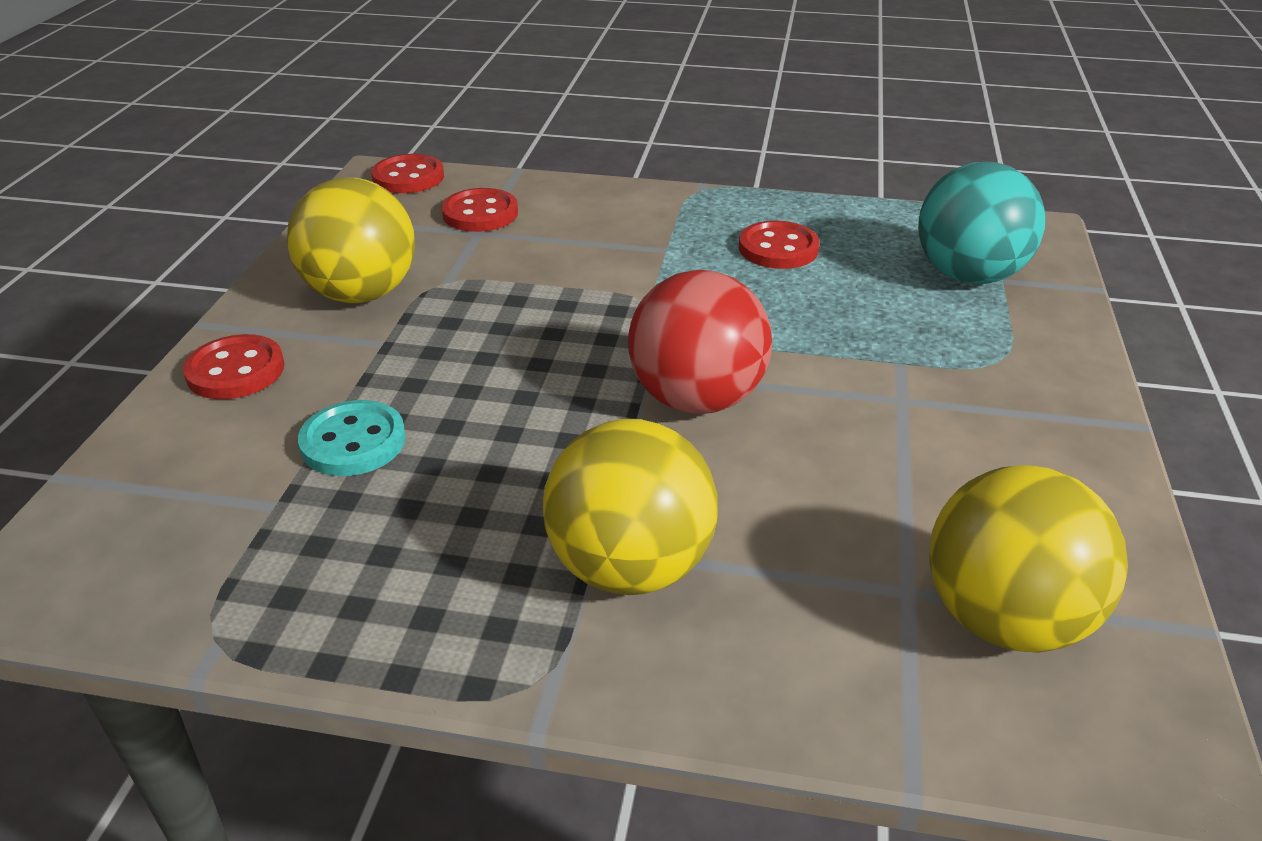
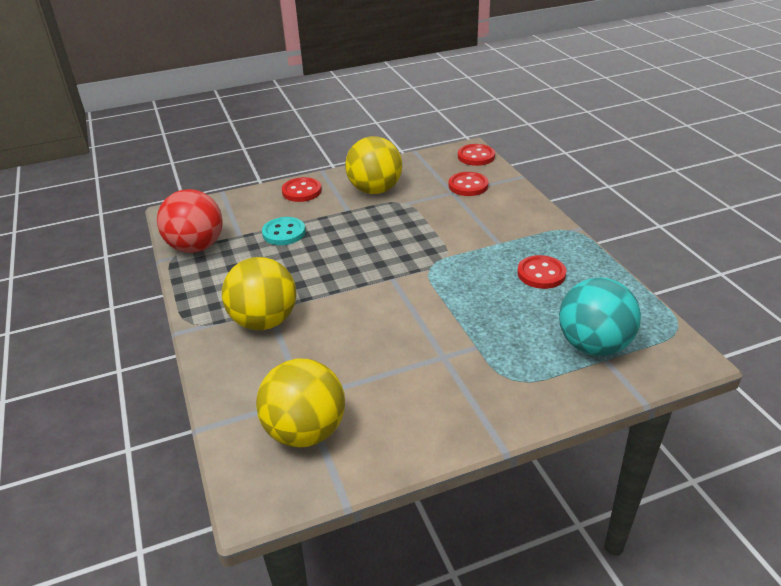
camera: 60 degrees right, 0 degrees up
(697, 399) = (384, 297): red ball -> red ball (196, 247)

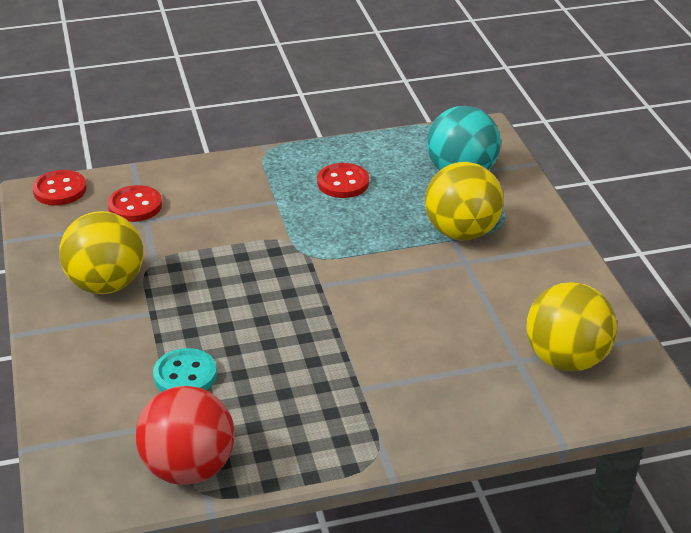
camera: 85 degrees left, 0 degrees up
(264, 321) = (383, 392): yellow ball -> yellow ball (461, 232)
(302, 191) = (73, 356): red button -> none

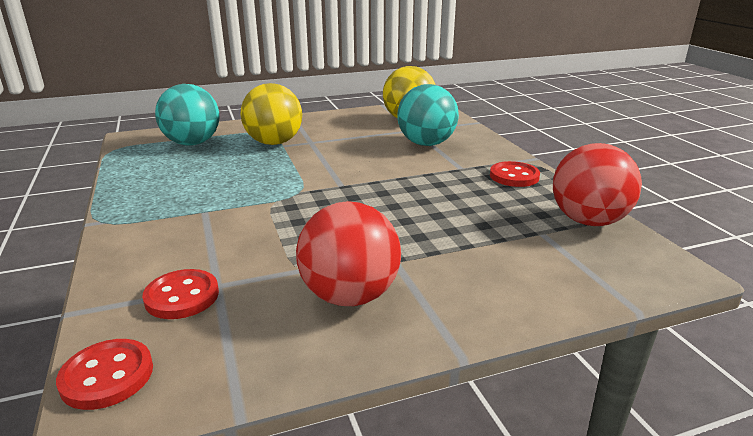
camera: 95 degrees left, 10 degrees down
(106, 284) = (350, 296): yellow ball -> red ball
(185, 375) = (480, 233): turquoise button -> none
(343, 183) = (186, 183): red button -> red button (514, 176)
(454, 366) = (426, 144): none -> turquoise ball

